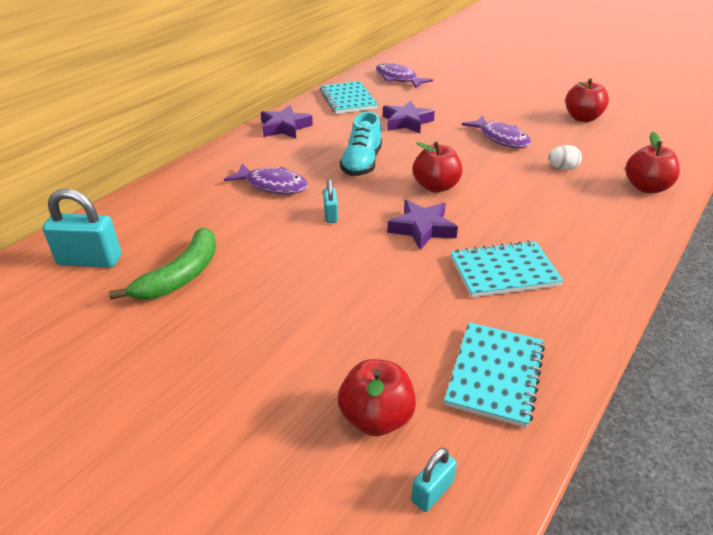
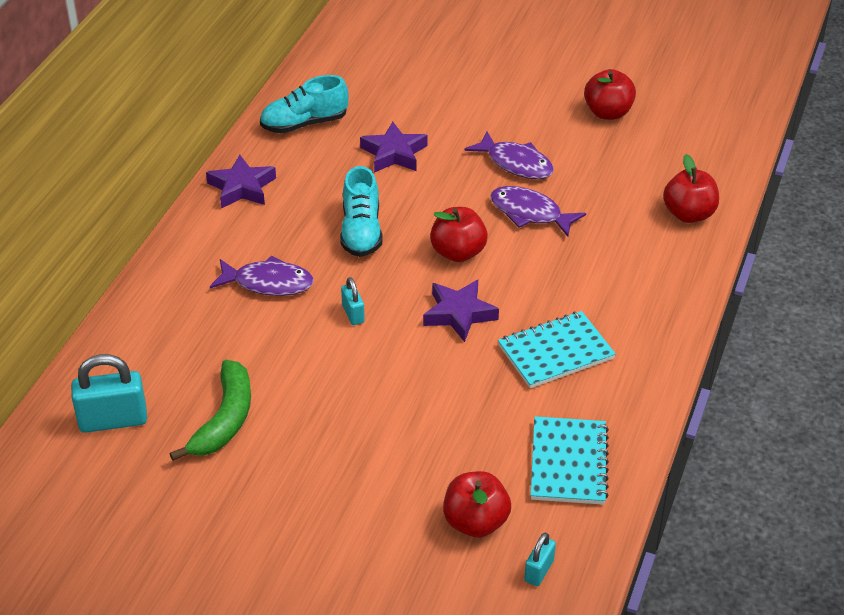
camera: 15 degrees left, 5 degrees up
(348, 99) = (304, 124): turquoise notebook -> turquoise shoe
(398, 79) = (358, 72): purple fish -> purple fish (530, 213)
(562, 168) = (595, 200): white egg -> none

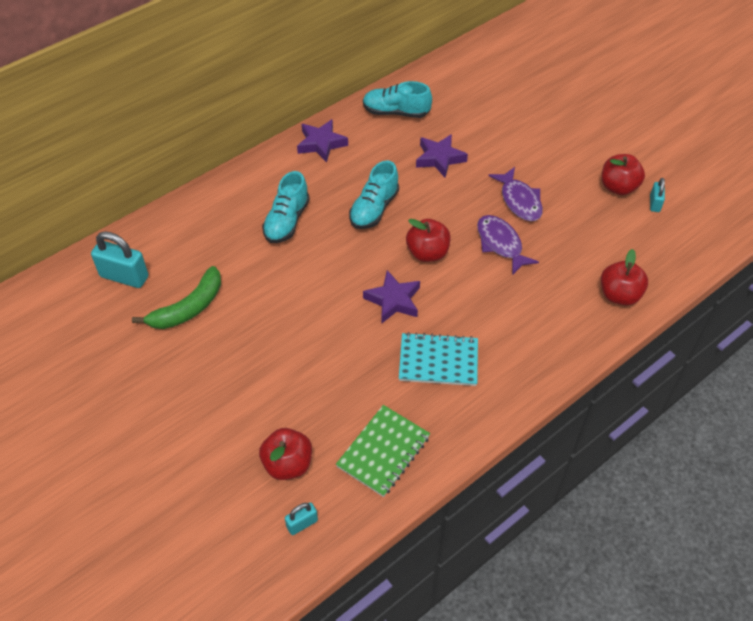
camera: 30 degrees right, 10 degrees up
(268, 283) = (287, 221): purple fish -> turquoise shoe
(353, 314) = (323, 268): turquoise padlock -> turquoise padlock (654, 203)
(568, 463) = (383, 451): turquoise notebook -> green notebook

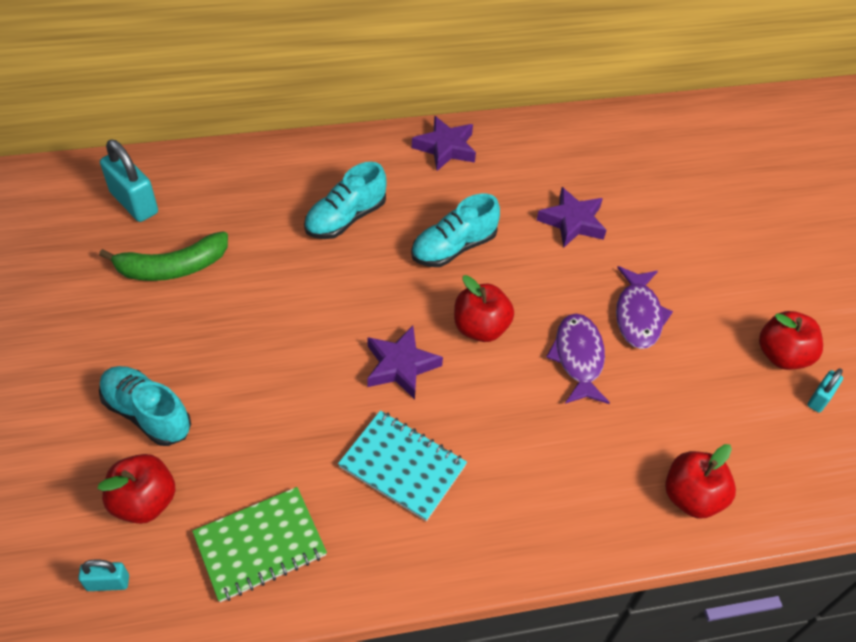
camera: 25 degrees right, 0 degrees up
(396, 112) = (557, 147): turquoise shoe -> turquoise shoe (147, 413)

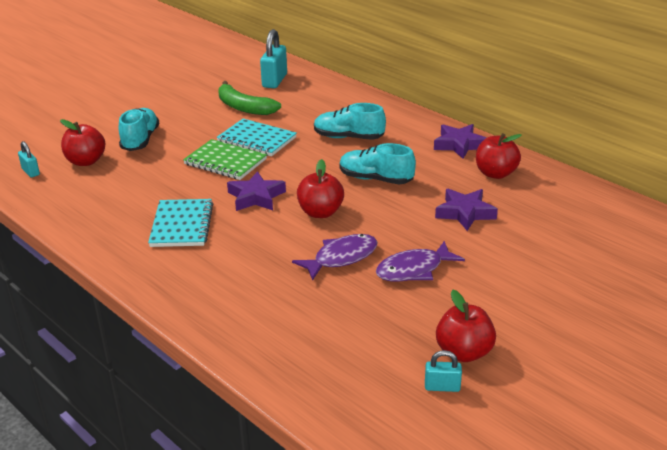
camera: 60 degrees right, 20 degrees down
(260, 545) = (87, 202): green notebook -> green notebook (225, 162)
(269, 297) = (257, 139): none -> turquoise notebook
(691, 497) = (272, 348): red apple -> red apple (495, 173)

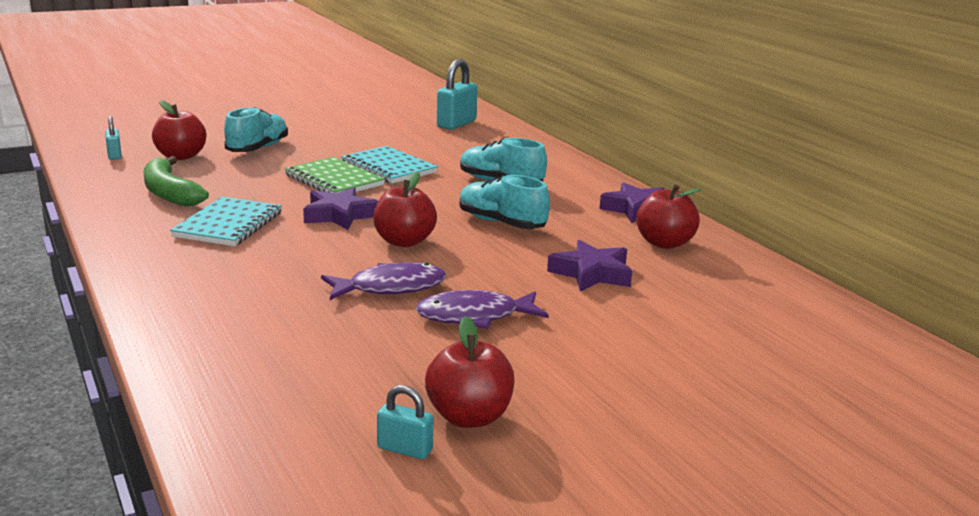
camera: 15 degrees right, 10 degrees down
(244, 107) = (400, 140): green banana -> green banana (169, 193)

